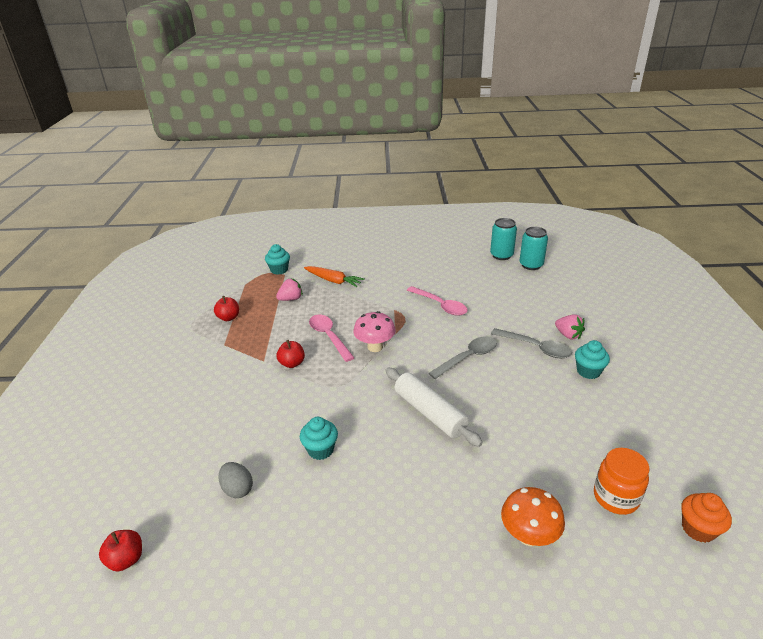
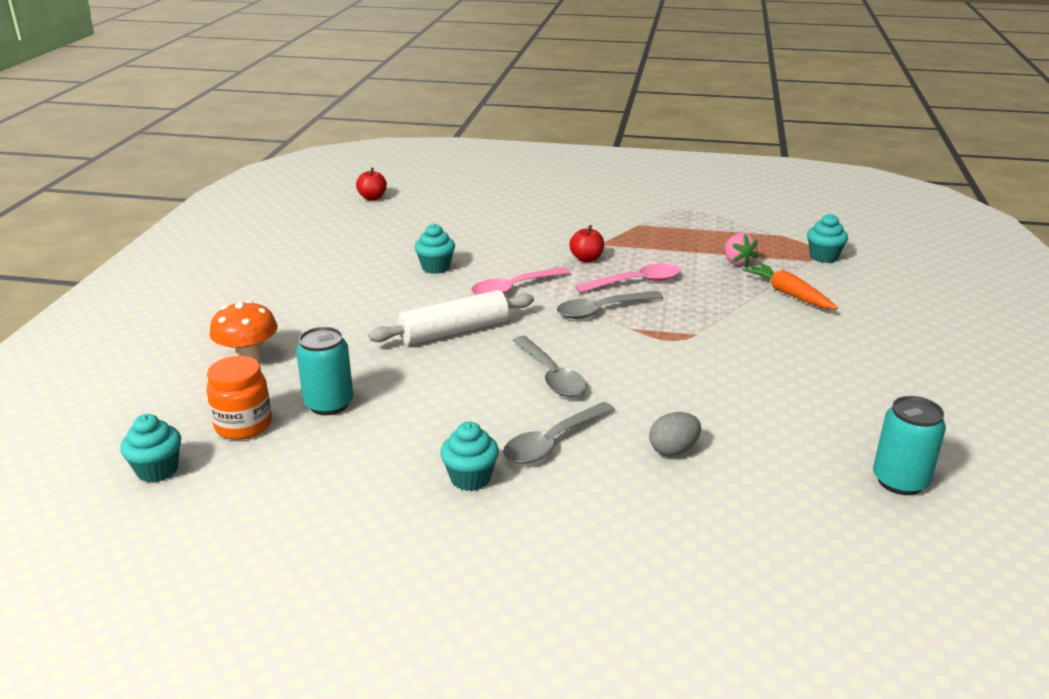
camera: 100 degrees right, 5 degrees down
(228, 318) = (696, 226): red apple -> none
(237, 489) = (412, 232): grey egg -> grey egg (673, 450)
(333, 281) = (789, 294): orange carrot -> orange carrot turned 105 degrees clockwise
(375, 347) = (602, 310): pink mushroom -> grey spoon
(440, 305) = (700, 375): pink spoon -> pink spoon (514, 288)
(531, 265) = (855, 513): turquoise can -> turquoise can (329, 404)
(568, 335) = (576, 487): pink strawberry -> none
(698, 529) = (157, 470): orange cupcake -> turquoise cupcake

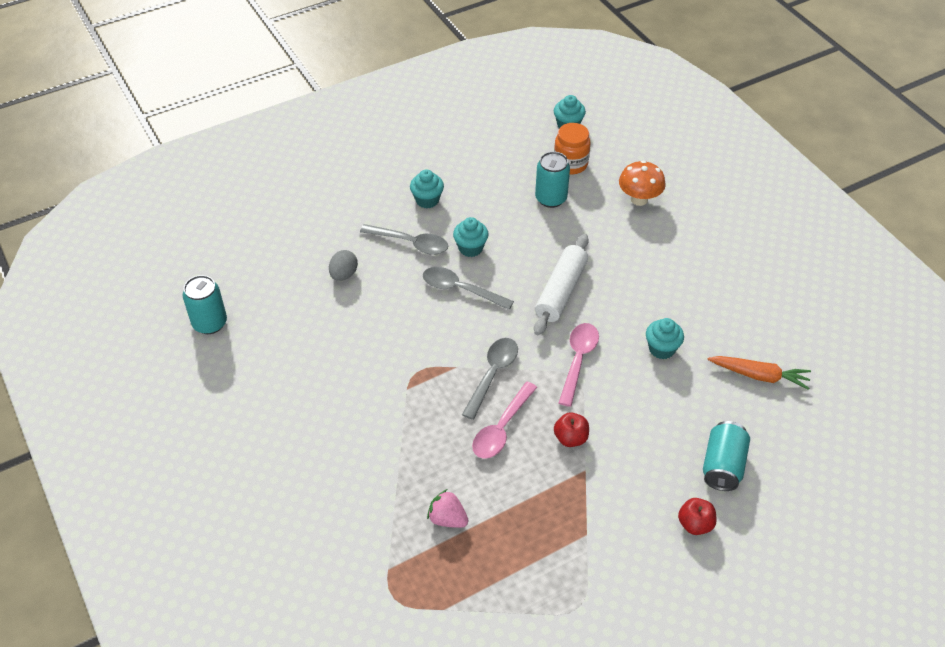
camera: 140 degrees right, 20 degrees up
(372, 198) = (855, 415): red apple -> red apple (695, 524)
(498, 213) = (722, 466): none -> turquoise can
(553, 442) = (410, 243): grey spoon -> grey spoon turned 105 degrees clockwise
(789, 294) = (373, 491): orange carrot -> orange carrot (759, 375)
(823, 257) = (379, 585): turquoise cupcake -> turquoise cupcake (470, 248)

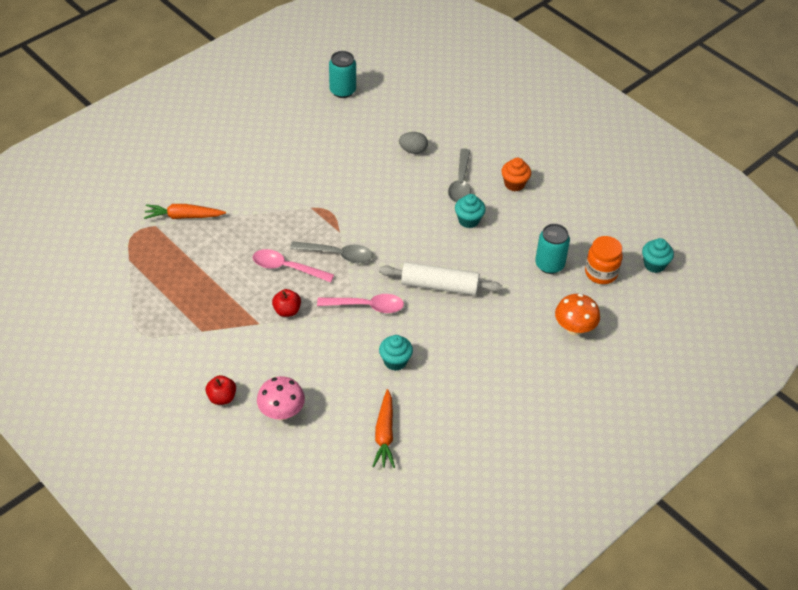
camera: 75 degrees right, 0 degrees up
(381, 532) = (184, 216): none -> orange carrot
(427, 200) = (514, 184): turquoise cupcake -> orange cupcake
(447, 519) = (200, 250): pink strawberry -> none
(460, 290) = (420, 221): grey spoon -> none
(722, 466) = (281, 412): turquoise can -> pink mushroom

